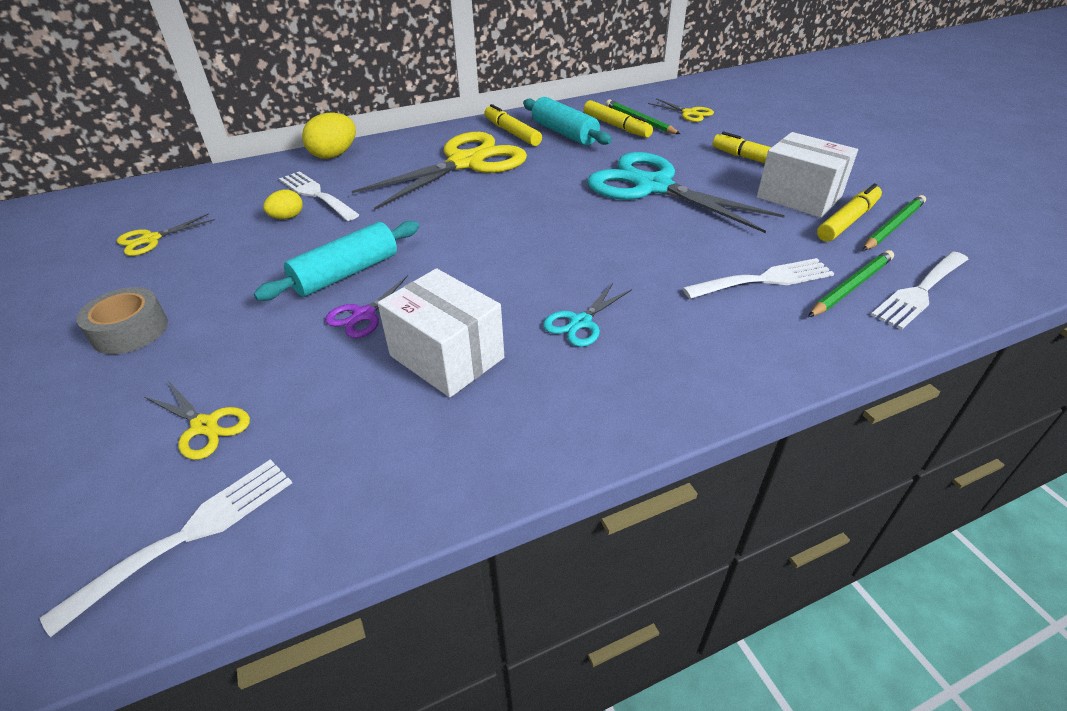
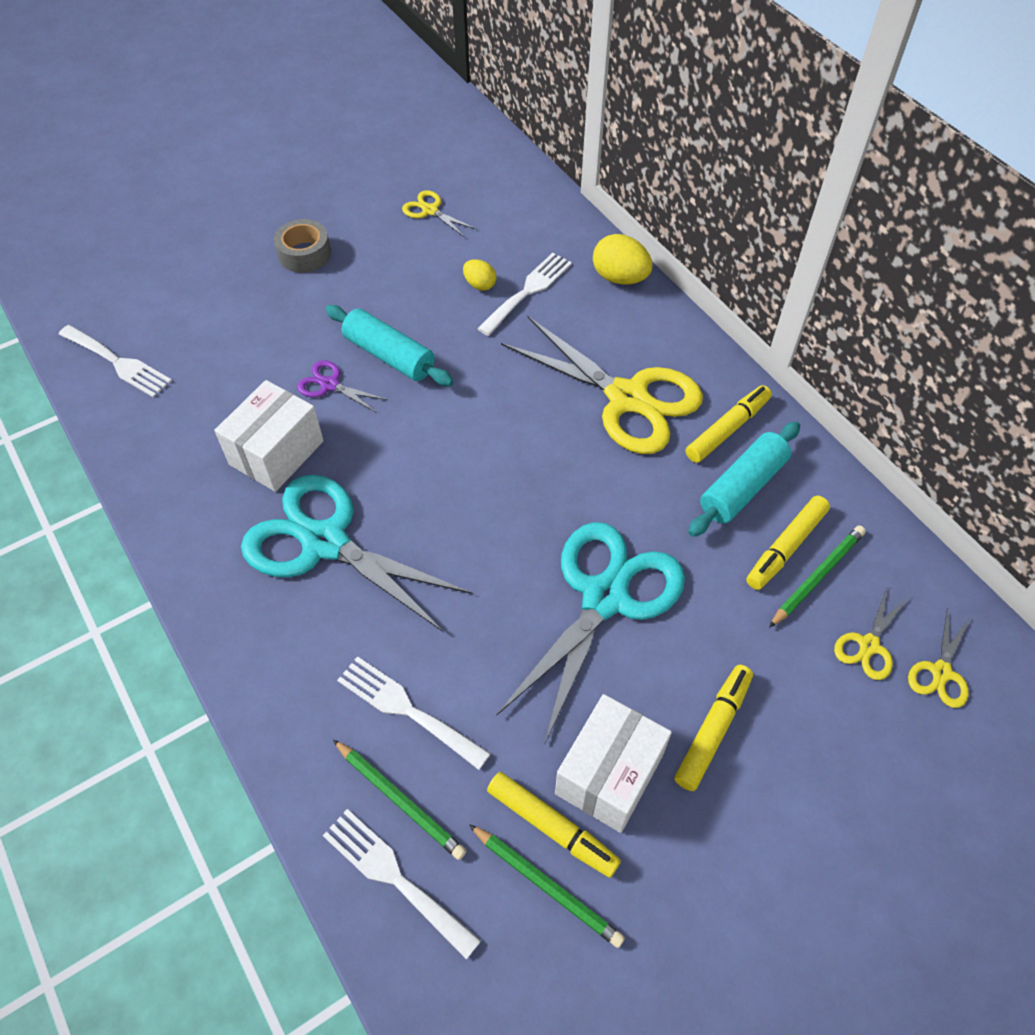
camera: 80 degrees right, 15 degrees up
(205, 426) = (205, 335): yellow scissors -> yellow scissors (941, 672)
(580, 322) = (325, 542): turquoise scissors -> turquoise scissors, size x2.29
(765, 279) = (406, 709): white fork -> white fork turned 150 degrees clockwise

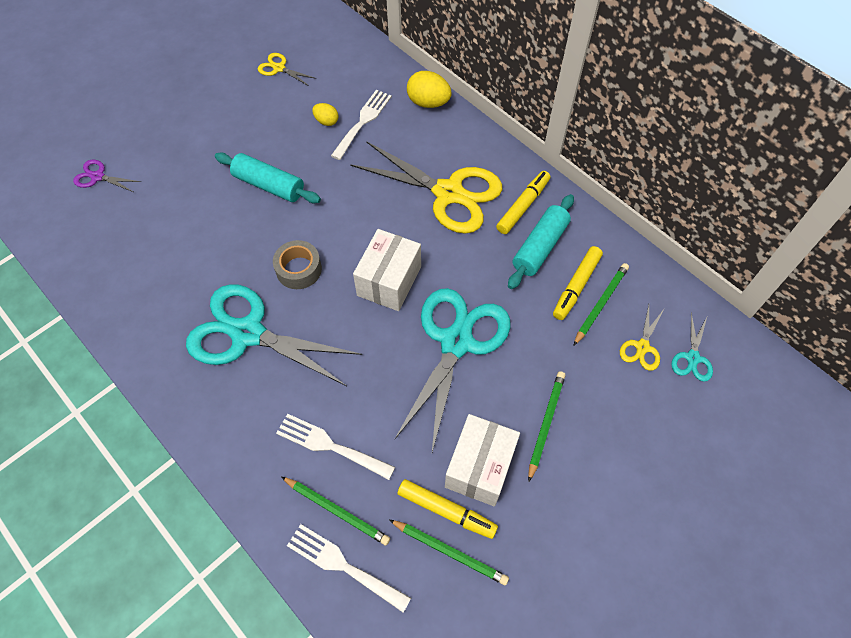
camera: 10 degrees left, 5 degrees up
(118, 363) = (63, 219): white fork -> none
(276, 453) = (198, 271): white box -> white box (389, 281)
(304, 254) = (190, 114): grey tape -> grey tape (299, 269)
(329, 385) = (228, 214): purple scissors -> purple scissors (97, 177)
(712, 730) = (545, 424): yellow marker -> green pencil
(941, 672) = (692, 358): yellow scissors -> turquoise scissors

